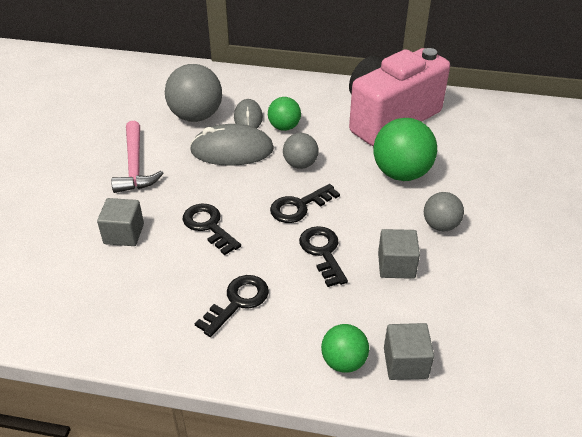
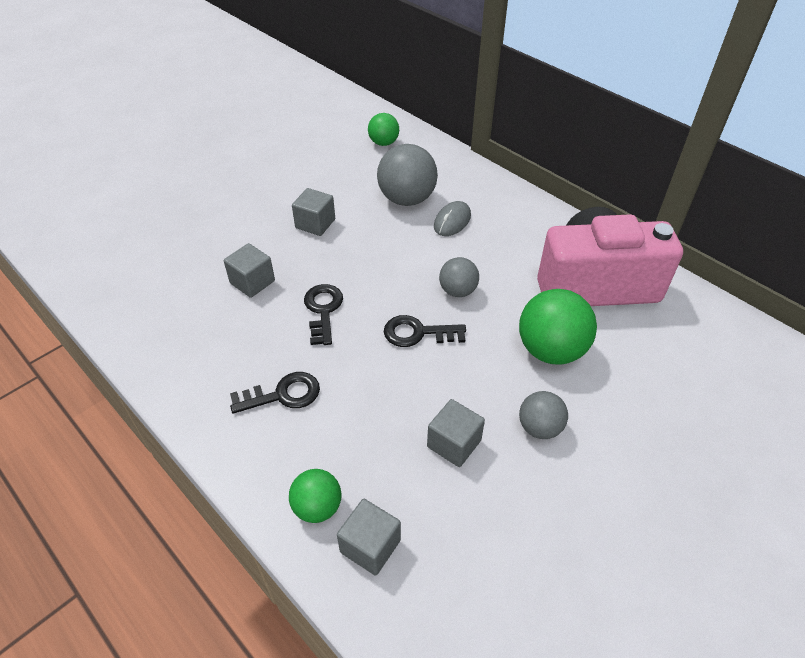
camera: 35 degrees right, 5 degrees up
(135, 165) = (315, 223): pink hammer -> grey cube
(232, 150) = (408, 247): grey mouse -> none
(284, 127) = (477, 246): green ball -> green ball (383, 143)
(323, 252) = (397, 390): black key -> none

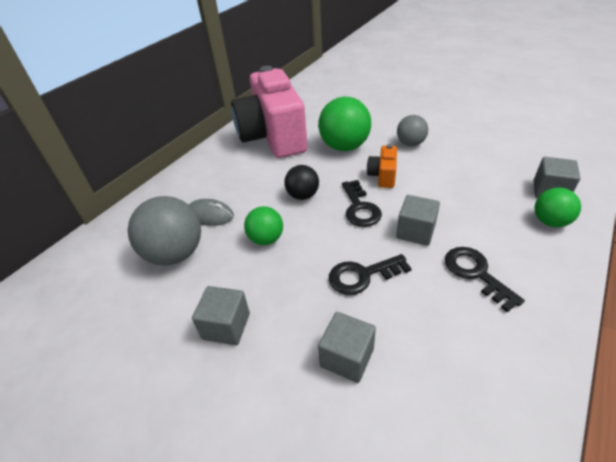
camera: 100 degrees left, 5 degrees down
(383, 143) = (54, 302): green ball -> green ball (266, 239)
(454, 443) = (448, 172): grey cube -> grey cube (415, 232)
(457, 291) = (303, 195): grey ball -> black ball
(470, 371) = (383, 176): none -> orange camera

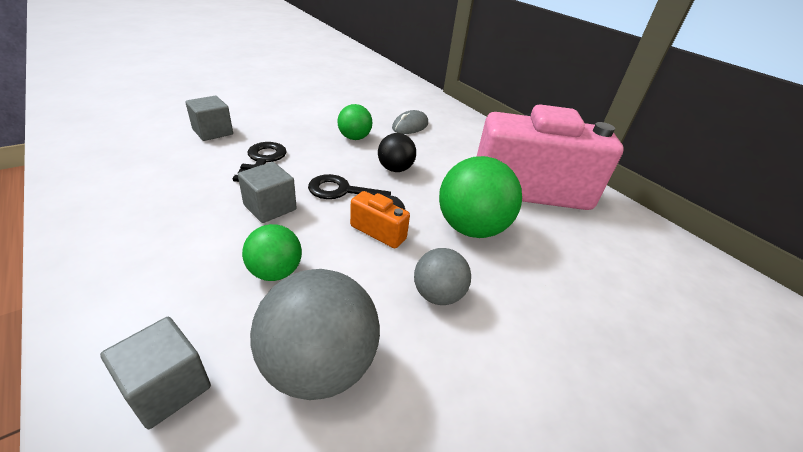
camera: 105 degrees right, 5 degrees down
(175, 254) = (377, 108): grey ball -> grey ball (319, 365)
(226, 326) = (292, 108): grey cube -> none
(476, 273) = (178, 214): black key -> none
(550, 222) = (134, 326): green ball -> green ball (275, 272)

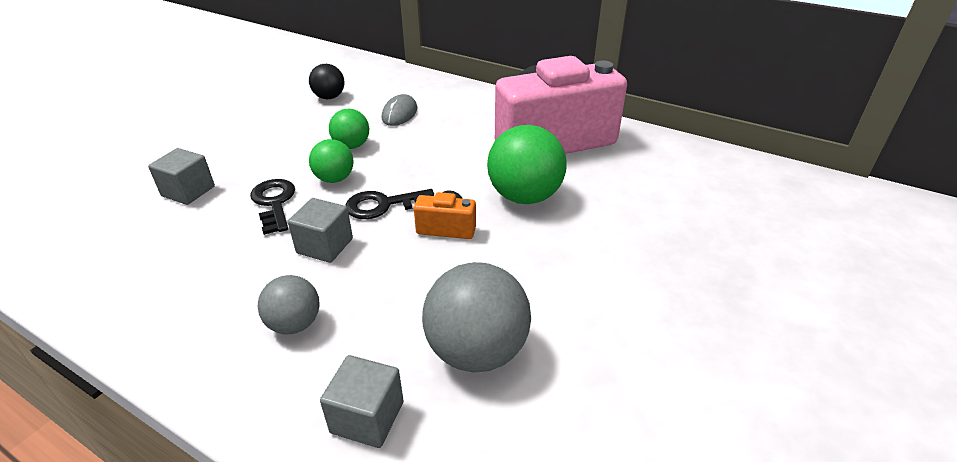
camera: 20 degrees left, 0 degrees up
(275, 272) = (380, 299): green ball -> green ball (334, 179)
(395, 169) = (418, 165): black ball -> black ball (329, 97)
(438, 295) = (532, 262): grey ball -> grey ball (295, 324)

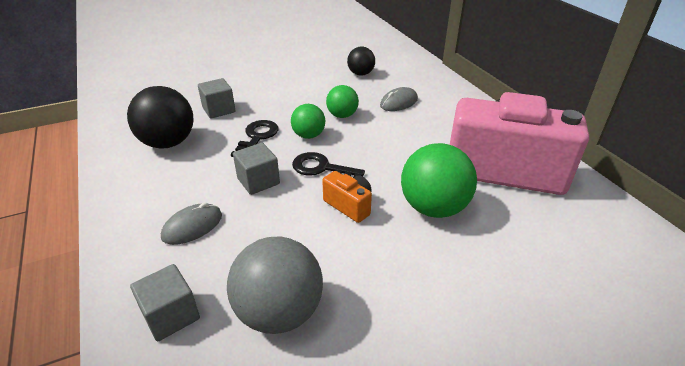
camera: 35 degrees right, 0 degrees up
(157, 253) = (168, 143): none -> black ball
(295, 324) = (192, 226): grey ball -> grey mouse

